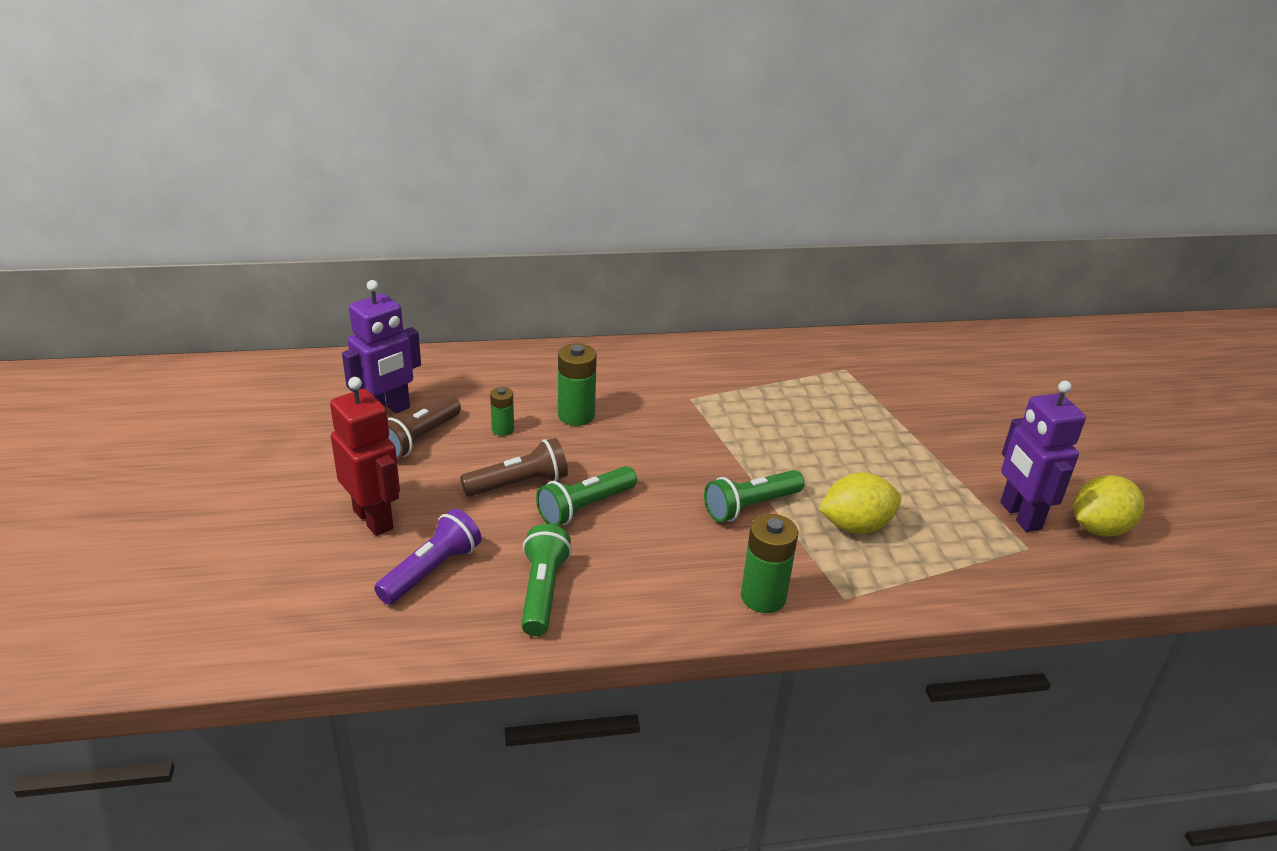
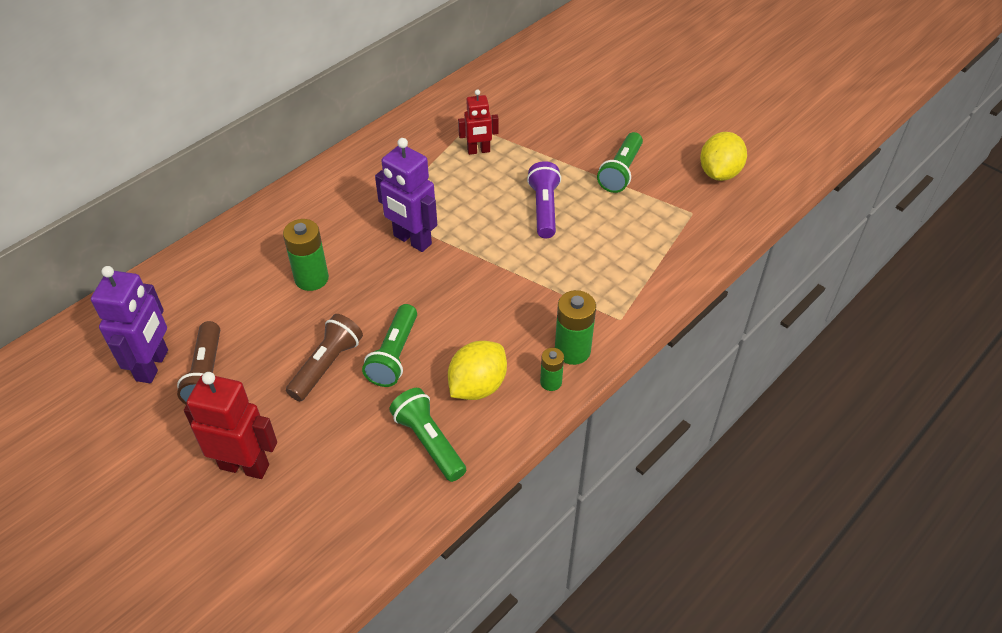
camera: 35 degrees left, 15 degrees up
(431, 570) = (334, 478): purple flashlight -> purple flashlight (544, 208)
(502, 429) = (266, 325): green battery -> green battery (551, 382)
(750, 507) = (505, 284): green flashlight -> green flashlight (621, 172)
(834, 392) = (478, 151): none -> red robot
(855, 526) = (582, 258): yellow lemon -> yellow lemon (477, 386)
(1019, 516) = (670, 190): purple robot -> purple robot (412, 240)

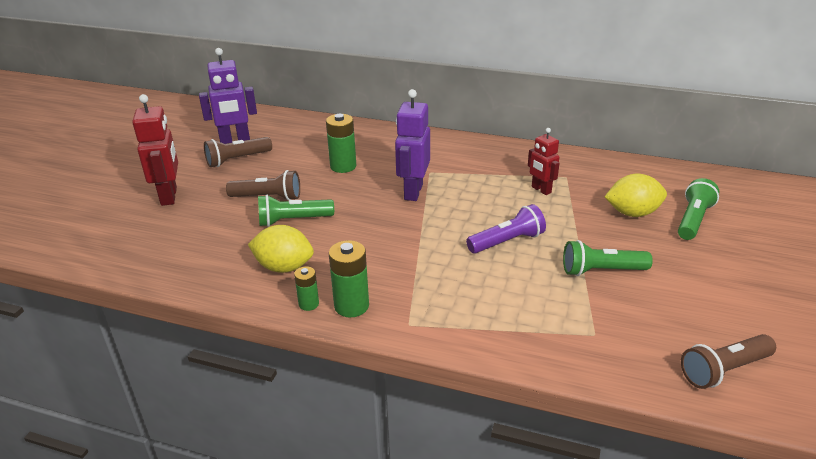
camera: 65 degrees right, 15 degrees down
(429, 442) = (218, 261): green flashlight -> green flashlight (693, 220)
(719, 173) = (676, 338): yellow lemon -> yellow lemon (632, 213)
(761, 168) = (724, 370): none -> brown flashlight

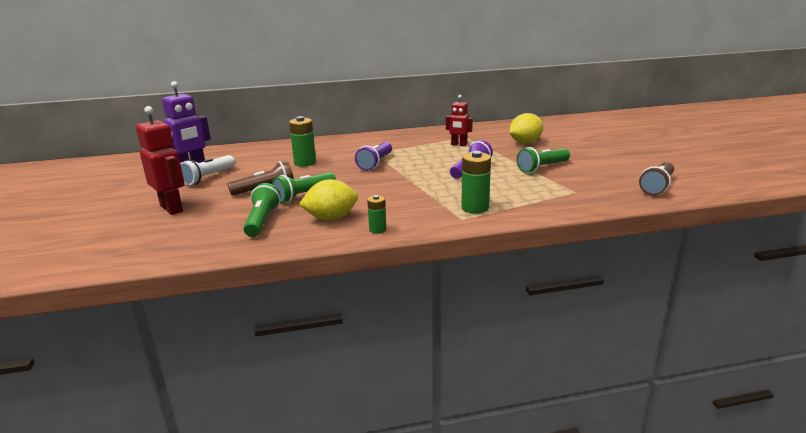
camera: 30 degrees left, 10 degrees down
(237, 160) = (208, 177): brown flashlight -> white flashlight
(351, 306) = (410, 222): green battery -> green battery (475, 208)
(413, 192) = (375, 163): purple robot -> purple flashlight
(693, 220) = (560, 138): green flashlight -> green flashlight (262, 221)

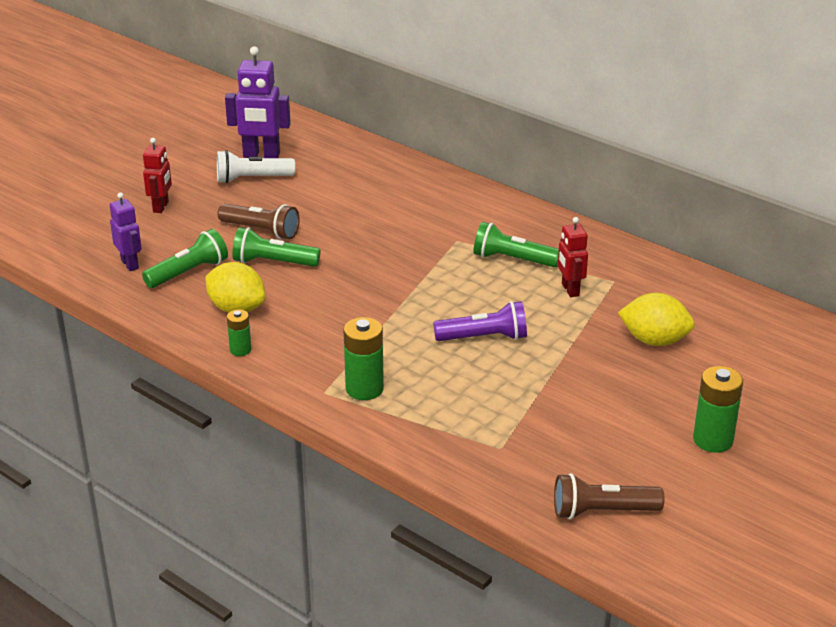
camera: 50 degrees right, 10 degrees up
(172, 208) = (161, 207): red robot -> red robot, size x0.63
(211, 236) = (130, 264): none -> purple robot
(305, 163) = (363, 212): green battery -> green battery (713, 440)
(375, 163) = (421, 259): purple flashlight -> none
(542, 168) = (561, 391): green flashlight -> green flashlight (512, 260)

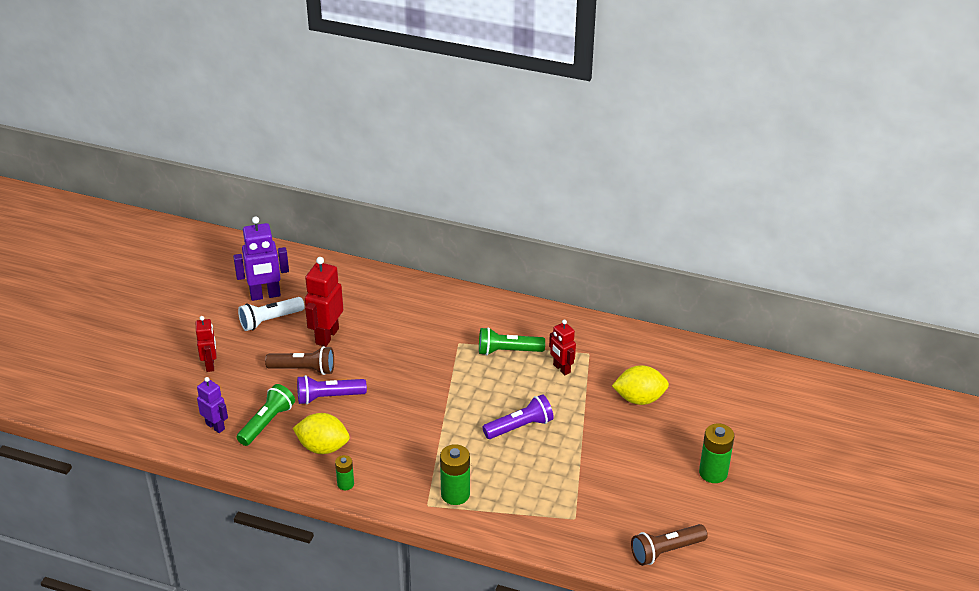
camera: 20 degrees left, 5 degrees up
(273, 262) = (328, 397): green flashlight -> purple flashlight
(306, 205) = (326, 336): none -> red robot

